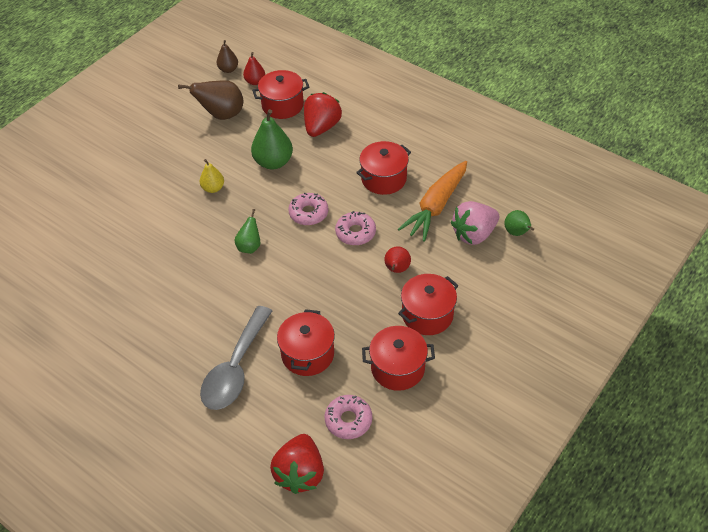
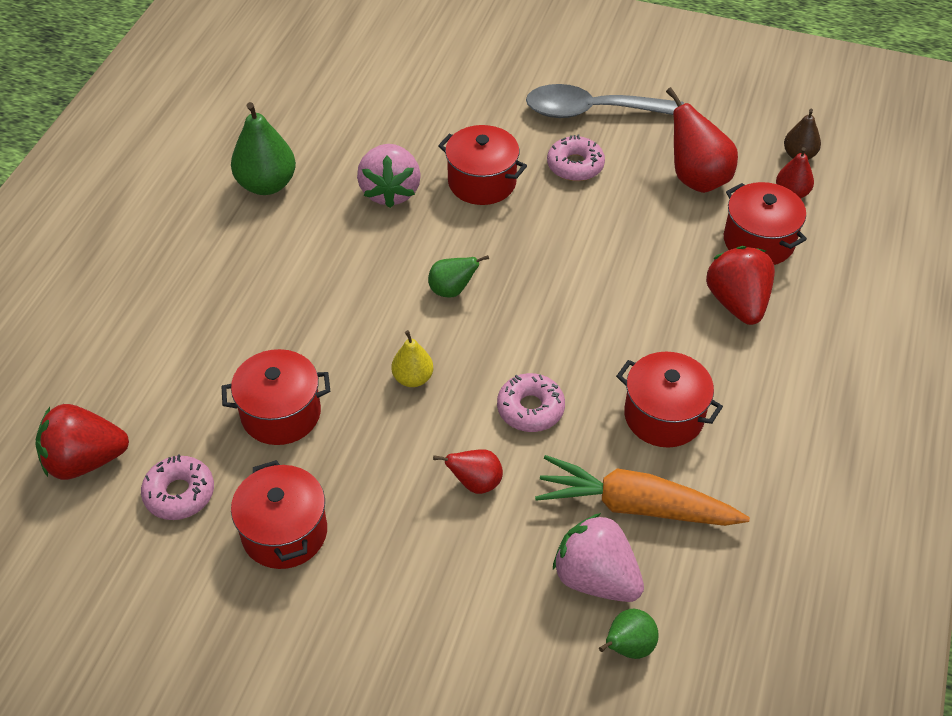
camera: 70 degrees right, 0 degrees up
(147, 259) = (390, 192): none -> pink strawberry
(213, 188) = (545, 216): yellow pear -> yellow pear (413, 378)
(221, 115) = (696, 179): brown pear -> red pear
(235, 368) = (237, 340): grey spoon -> grey spoon (592, 111)
(273, 162) = (630, 267): green pear -> green pear (266, 184)
(308, 213) = (545, 339): pink donut -> pink donut (575, 165)
(321, 127) = (737, 303): red strawberry -> red strawberry turned 105 degrees counterclockwise
(427, 315) = (398, 548): red pot -> red pot (482, 182)

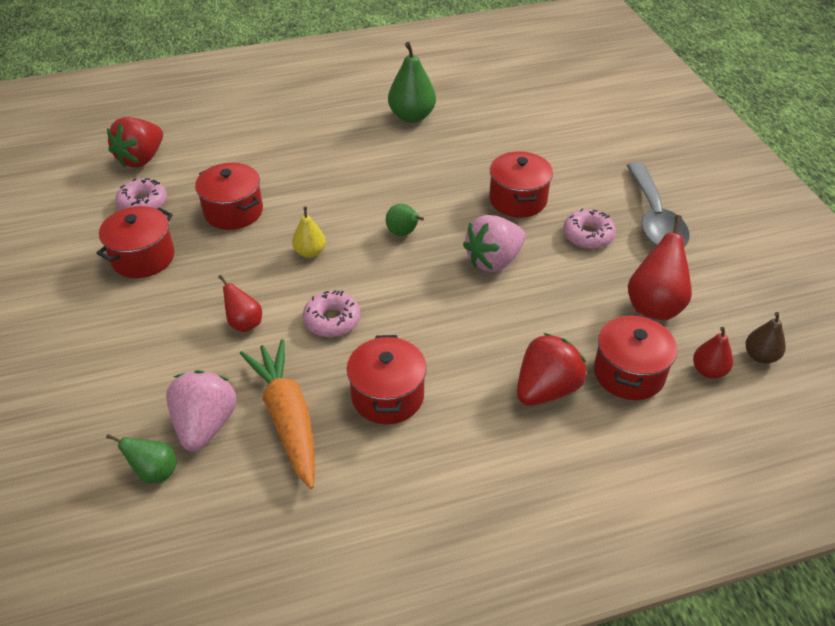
camera: 55 degrees right, 5 degrees down
(85, 460) = (141, 159): red strawberry -> red strawberry turned 105 degrees counterclockwise
(390, 192) = (462, 165): pink strawberry -> pink strawberry (493, 261)
(592, 111) = (654, 218): grey spoon -> grey spoon turned 150 degrees counterclockwise

